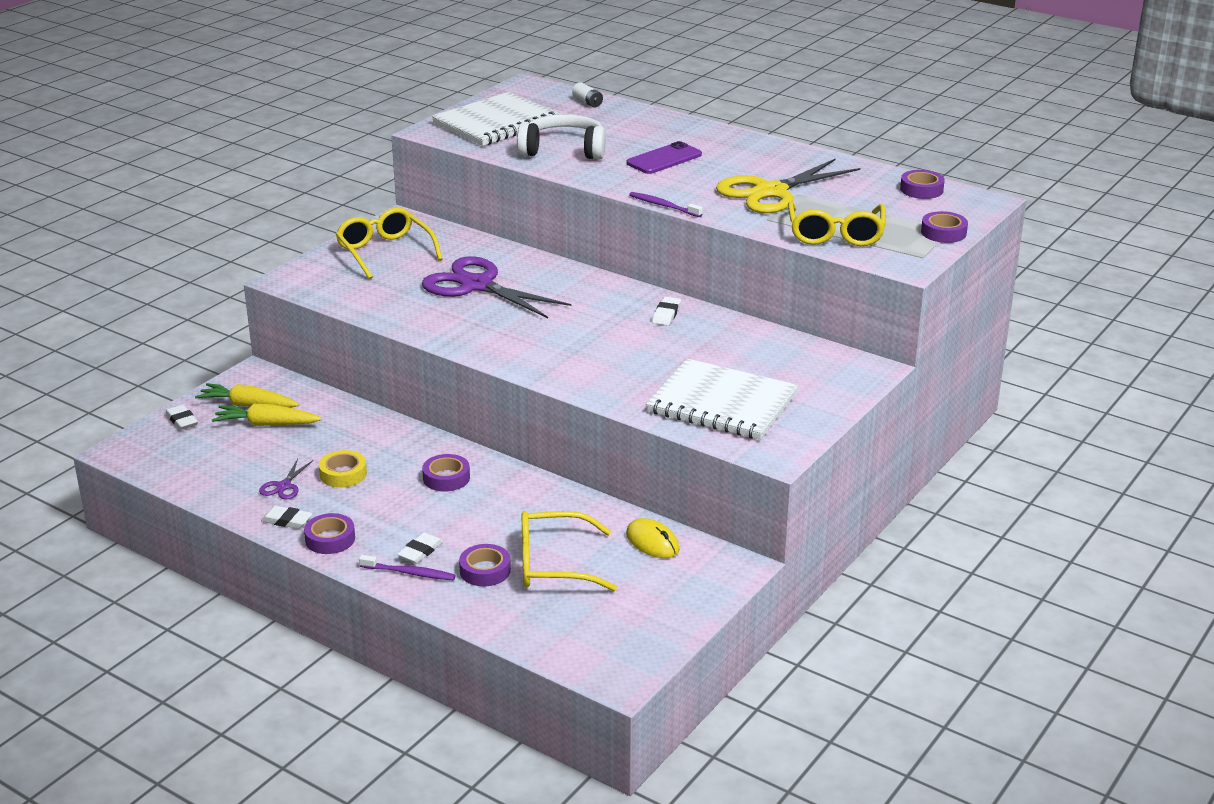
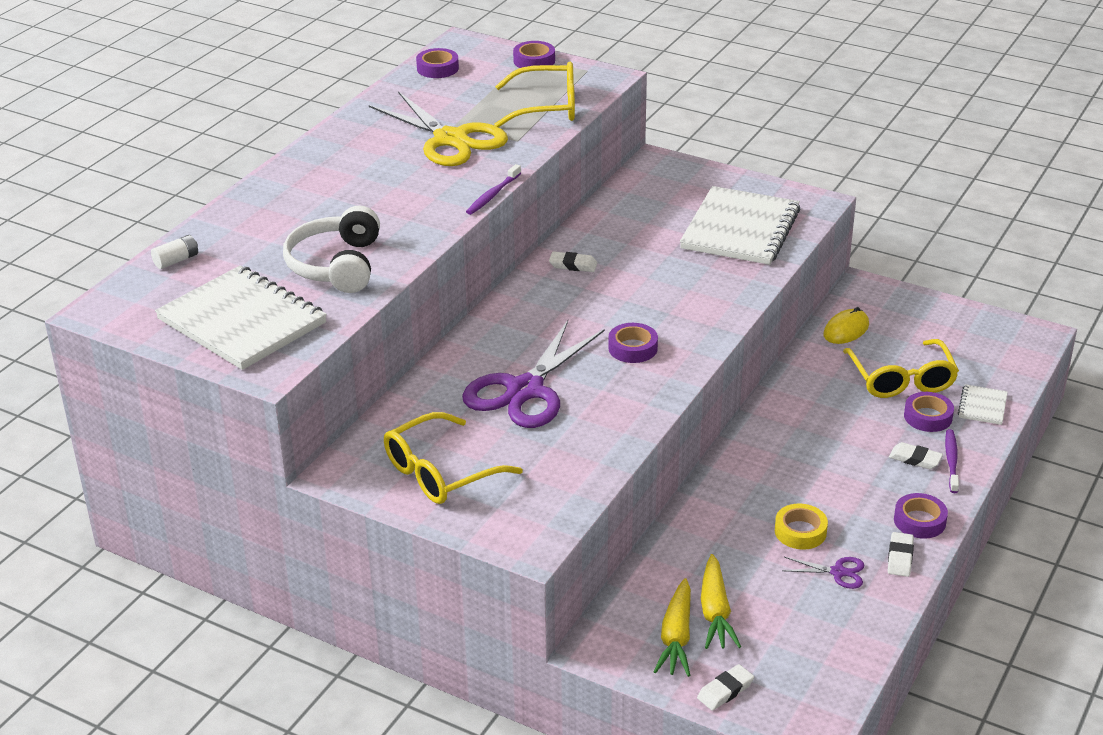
camera: 95 degrees left, 5 degrees up
(446, 478) = (784, 459): purple tape -> purple tape (633, 348)
(493, 610) = (982, 406): none -> white notebook
(664, 159) = (364, 200): purple phone -> none

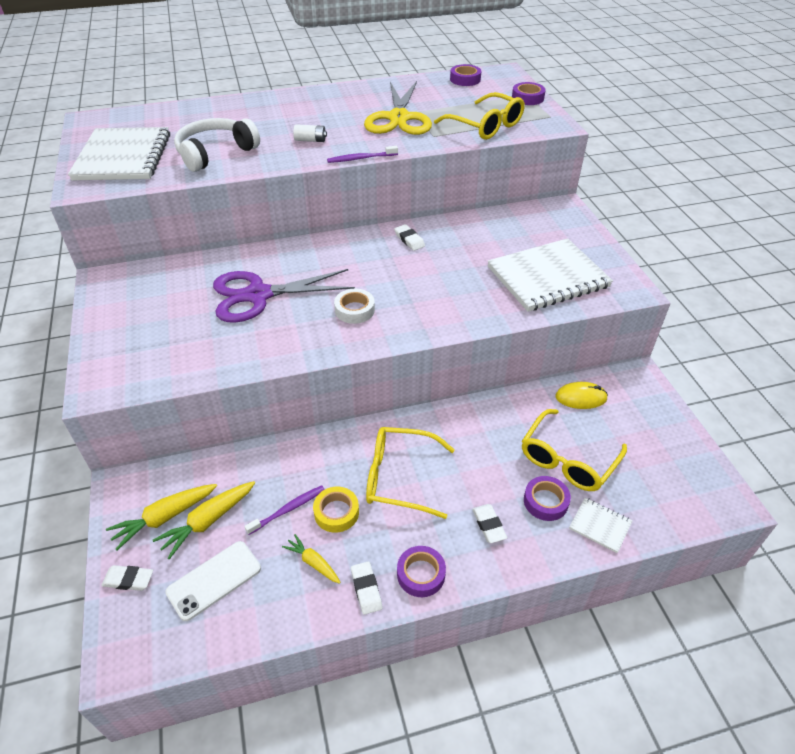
camera: 45 degrees right, 10 degrees up
(176, 260) = (162, 113): white battery -> white battery (310, 140)
(440, 472) = (140, 312): yellow glasses -> yellow glasses (399, 477)
(633, 348) = (354, 310): purple tape -> white tape
(789, 638) = (214, 580): none -> white phone
(838, 572) = (313, 562): purple scissors -> yellow carrot
(900, 557) = (366, 589): white eraser -> white eraser turned 75 degrees counterclockwise
(951, 461) = (512, 548): purple toothbrush -> purple toothbrush (288, 509)
(982, 406) = (600, 525): white notebook -> white notebook turned 60 degrees clockwise

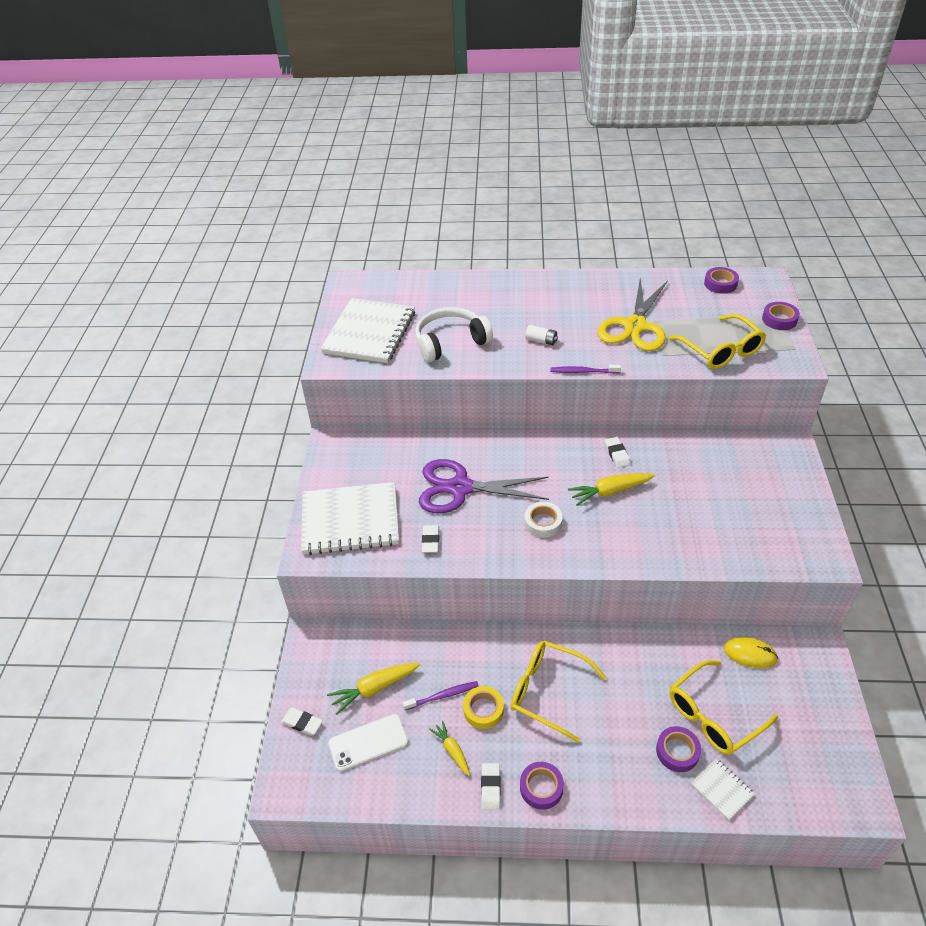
camera: 20 degrees right, 0 degrees up
(164, 518) = (340, 676): yellow carrot -> yellow carrot (609, 492)
(489, 525) = (616, 759): white eraser -> white eraser (430, 540)
(548, 277) = (743, 526): white notebook -> white notebook (350, 520)

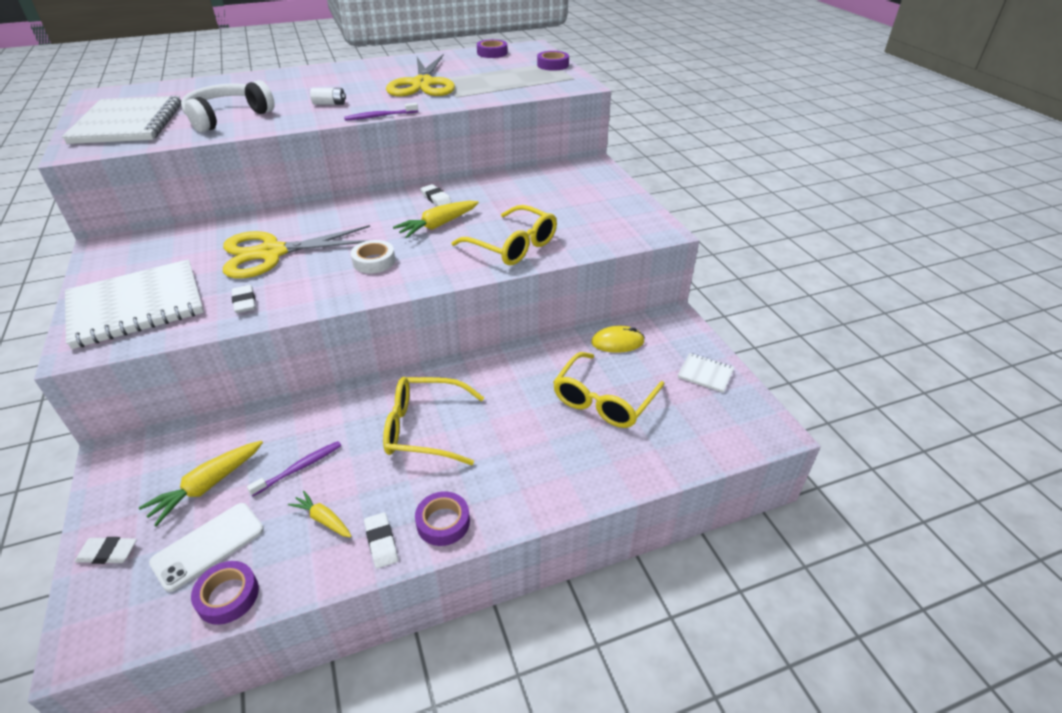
camera: 25 degrees left, 5 degrees down
(460, 488) = (272, 253): purple scissors -> yellow scissors
(483, 710) = (353, 467): yellow tape -> none
(677, 751) = (580, 441): purple tape -> purple tape (228, 596)
(721, 350) = (509, 87): yellow glasses -> yellow glasses (513, 246)
(722, 789) = (637, 461): white notebook -> white notebook (705, 374)

